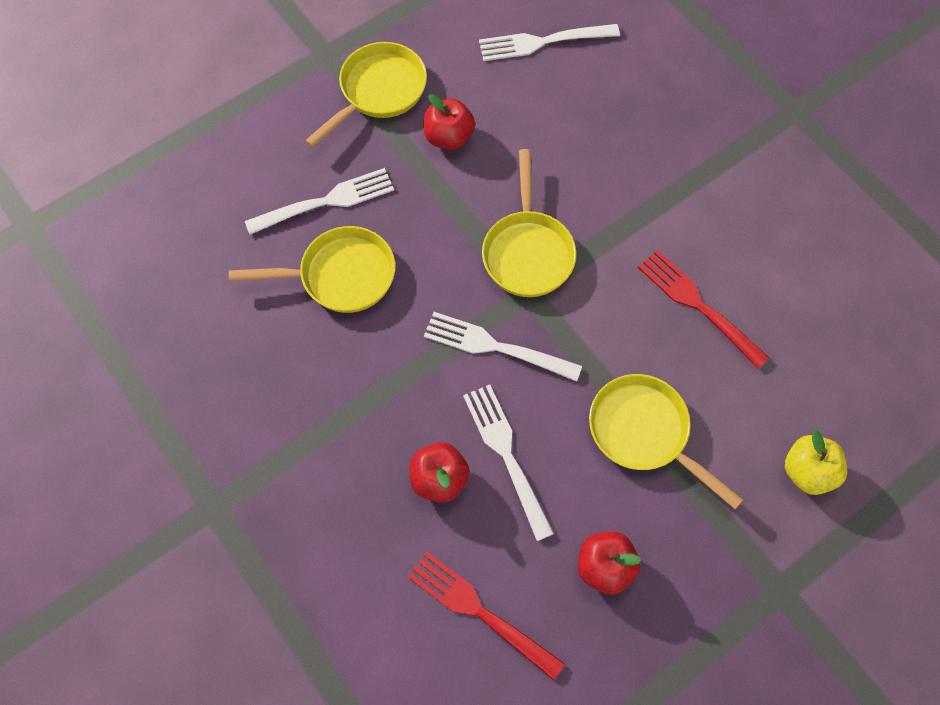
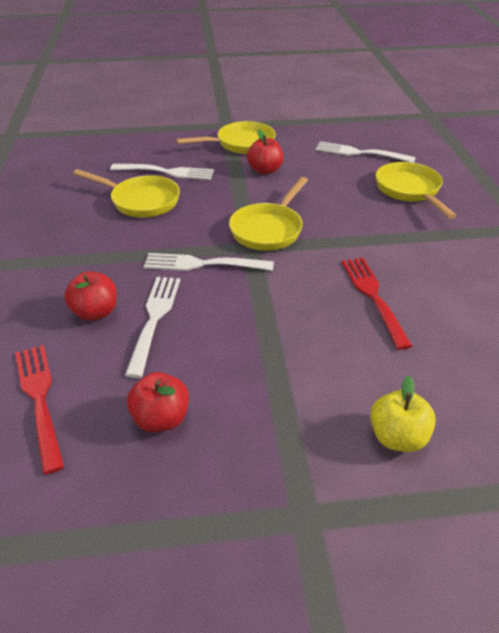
camera: 30 degrees right, 25 degrees down
(497, 347) = (204, 264): white fork -> white fork turned 45 degrees counterclockwise
(644, 433) = (269, 350): yellow pan -> yellow pan (409, 191)

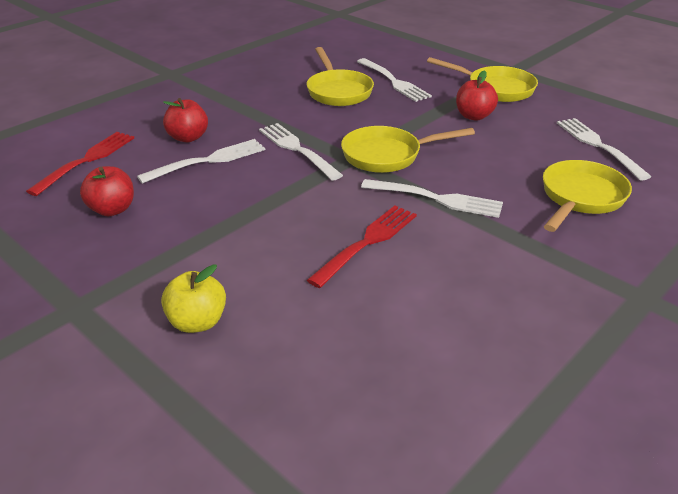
camera: 50 degrees right, 5 degrees down
(350, 240) = (435, 199): none -> white fork

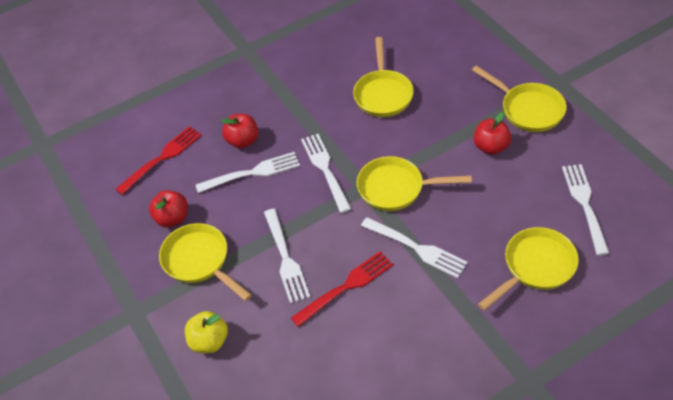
camera: 20 degrees right, 15 degrees up
(161, 244) = (199, 261): none -> yellow pan
(393, 81) = (437, 85): white fork -> white fork (285, 258)

